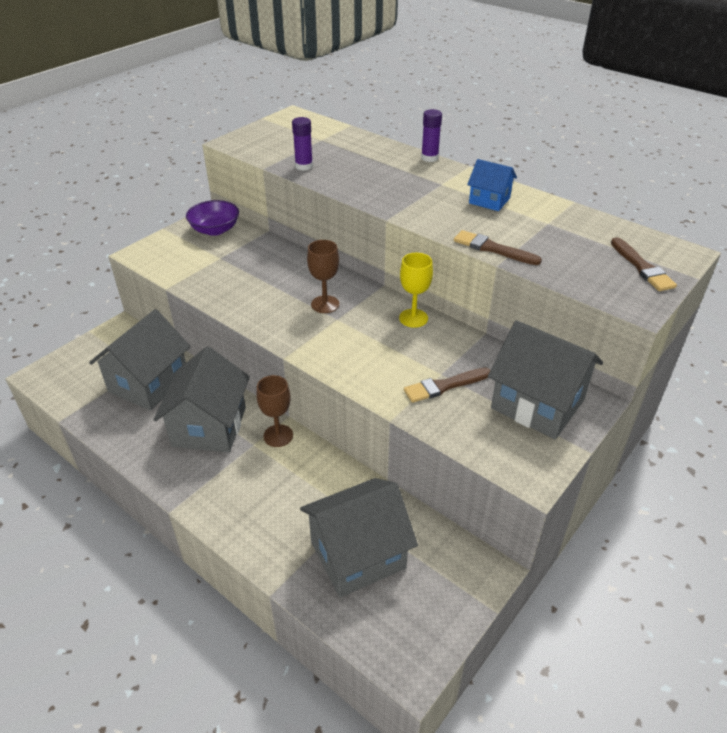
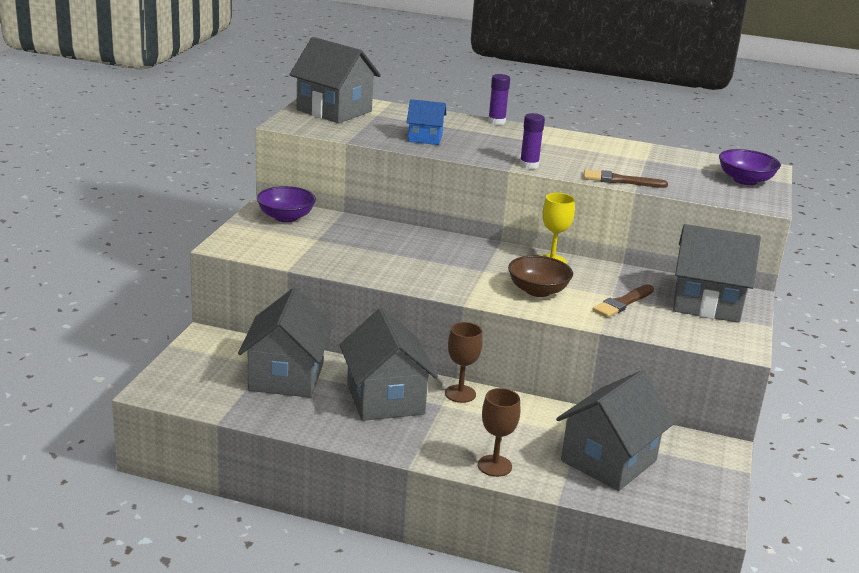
camera: 25 degrees left, 15 degrees down
(288, 131) = (334, 111): none -> grey house
(304, 166) = (385, 137): purple glue stick -> purple glue stick (529, 165)
(325, 304) = (461, 262): brown goblet -> brown goblet (494, 466)
(369, 353) = (538, 291): none -> brown bowl
(489, 200) = (582, 148): blue house -> blue house (425, 138)
(642, 267) = (745, 180): brown brush -> purple bowl

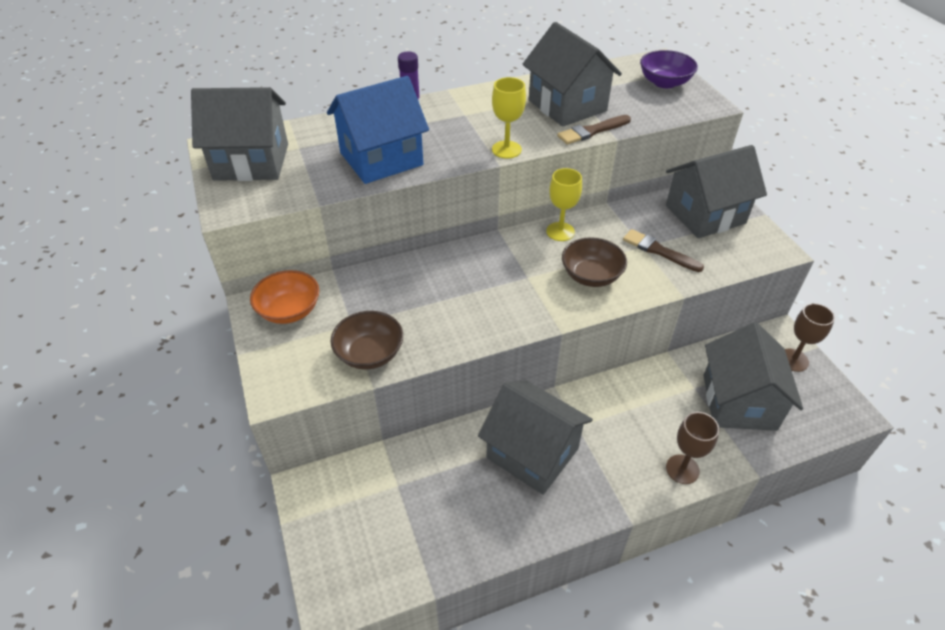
camera: 35 degrees left, 20 degrees up
(286, 217) = (289, 310): purple bowl -> orange bowl
(286, 377) = (429, 487): grey house -> grey house (567, 106)
(308, 256) = (369, 353): none -> brown bowl
(425, 138) = (381, 159): blue house -> blue house, size x1.86
(460, 394) = (576, 403): brown goblet -> brown goblet (793, 360)
(529, 165) = (506, 149): purple glue stick -> yellow goblet
(622, 303) = (659, 251): brown brush -> brown brush turned 120 degrees clockwise

